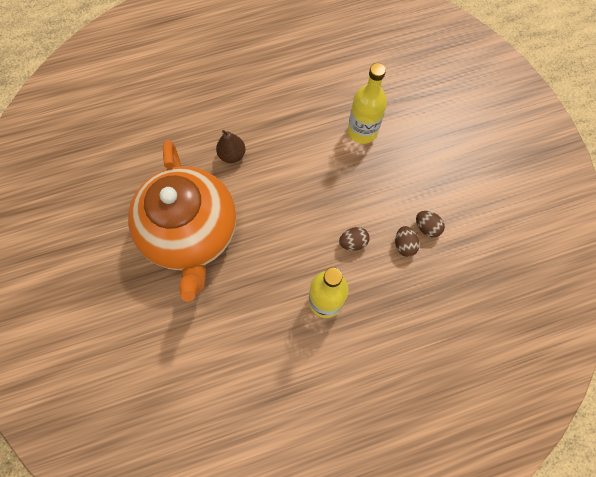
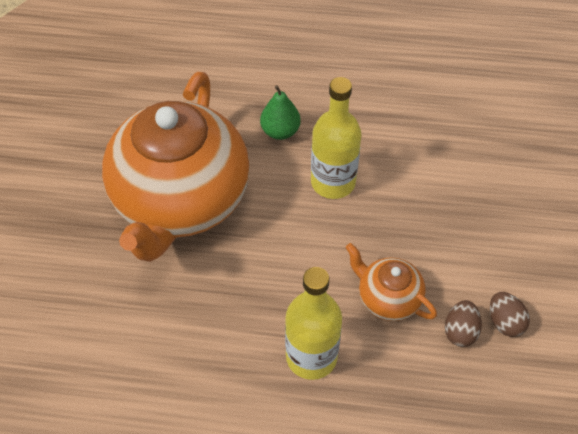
camera: 25 degrees right, 15 degrees down
(232, 155) = (280, 131): brown pear -> green pear
(353, 242) = (387, 298): brown egg -> orange teapot
(362, 131) = (469, 167): yellow bottle -> yellow bottle (333, 182)

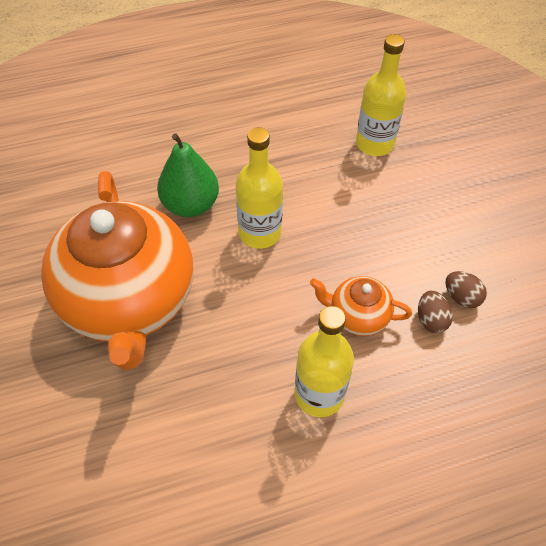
camera: 25 degrees left, 0 degrees up
(280, 131) = (190, 205): green pear -> green pear, size x1.53
(497, 133) = (374, 144): none -> yellow bottle

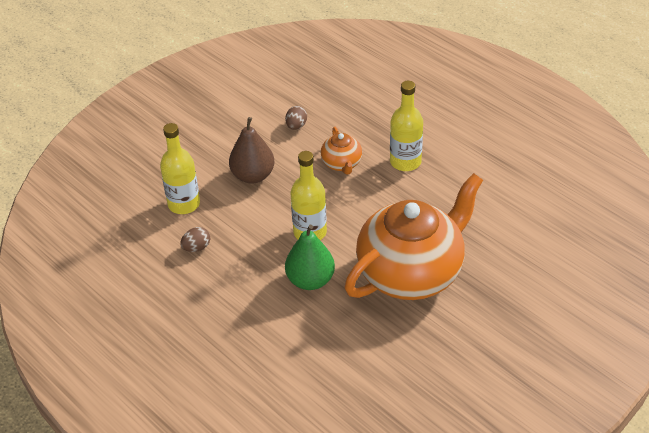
camera: 115 degrees left, 10 degrees down
(387, 217) = (253, 176): none -> brown pear
(431, 320) = (322, 133): brown egg -> brown egg (196, 247)

